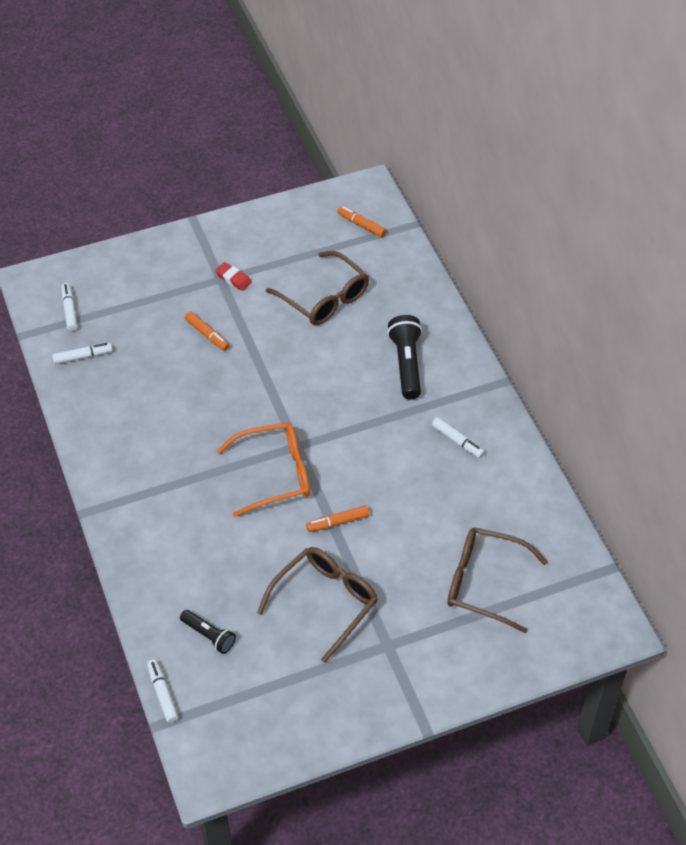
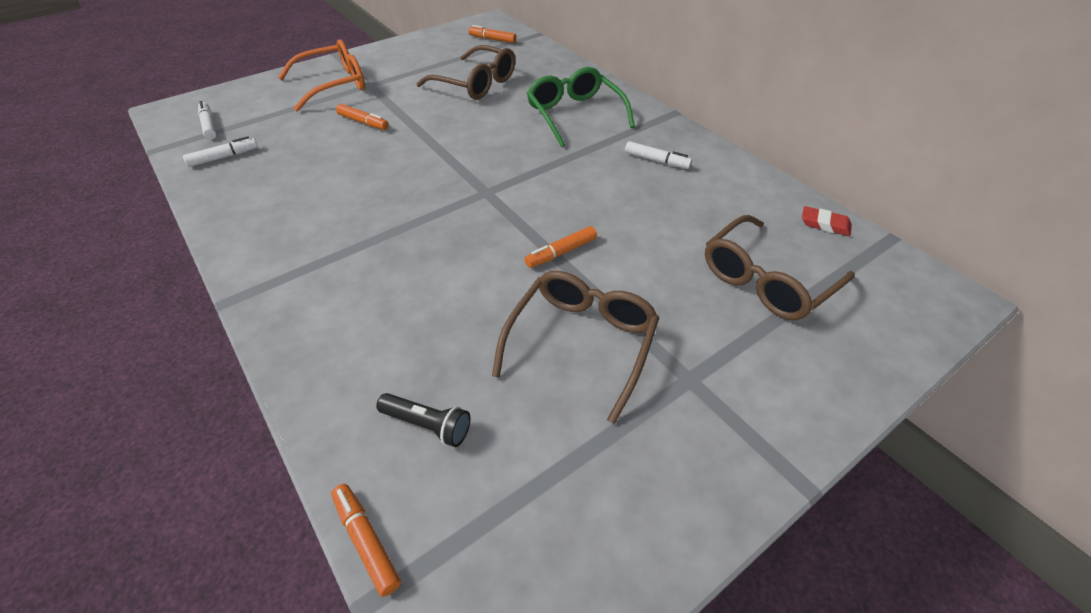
camera: 15 degrees left, 5 degrees down
(162, 694) = (366, 541): white marker -> orange marker
(233, 278) = (382, 83): red eraser -> red eraser (825, 224)
(275, 474) = (469, 220): orange glasses -> orange glasses (333, 85)
(406, 364) = (575, 114): black flashlight -> green glasses
(484, 583) = (766, 280): brown glasses -> brown glasses turned 45 degrees counterclockwise

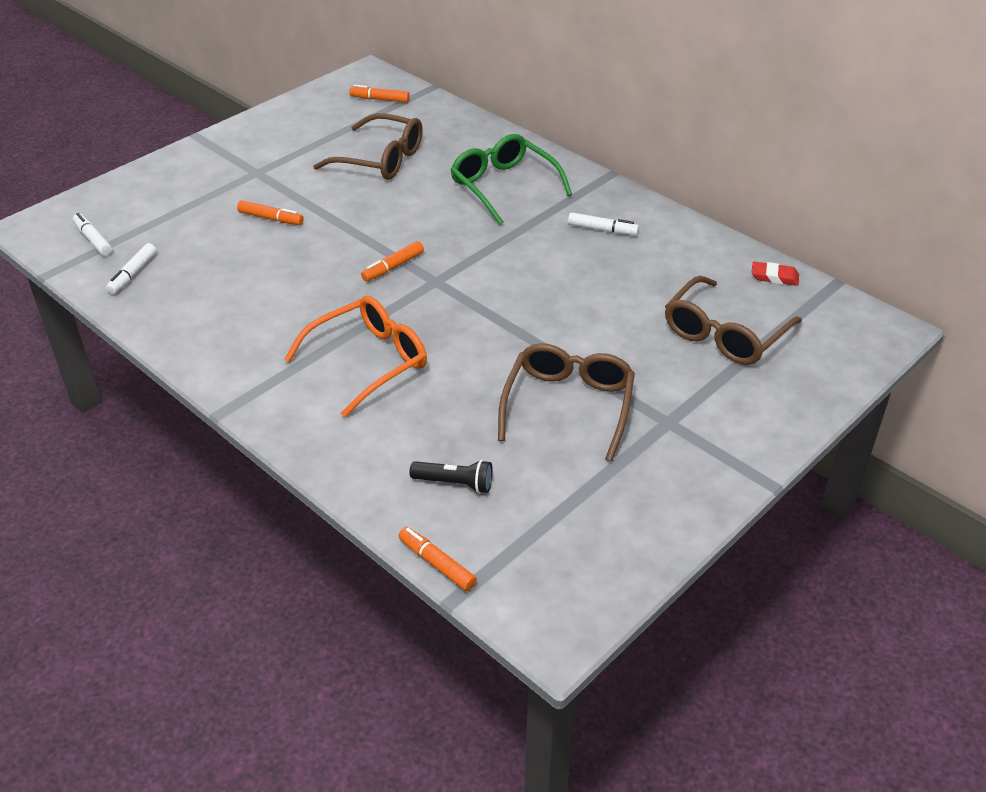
camera: 10 degrees left, 5 degrees down
(223, 157) = (133, 274): white marker -> white marker turned 150 degrees clockwise
(333, 85) = (213, 176): orange glasses -> orange glasses (369, 361)
(561, 252) = (529, 331): orange marker -> orange marker (393, 267)

